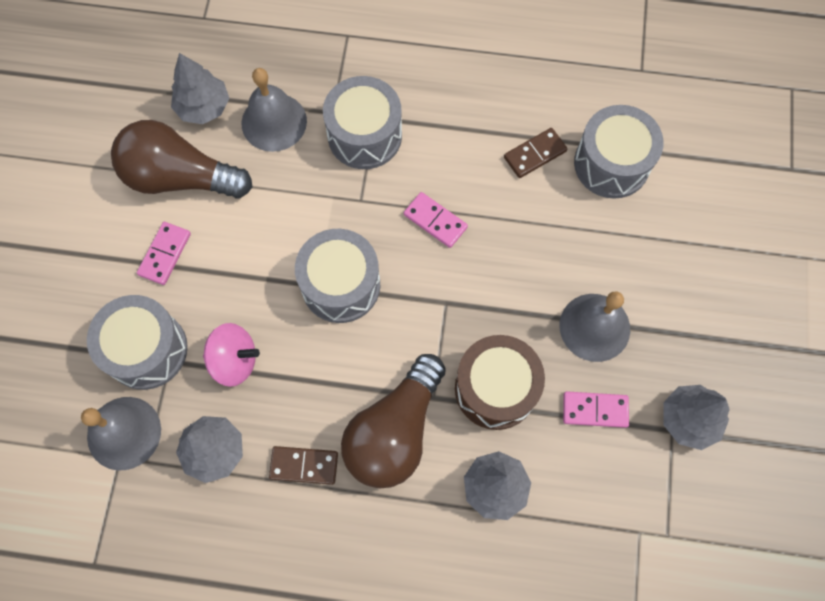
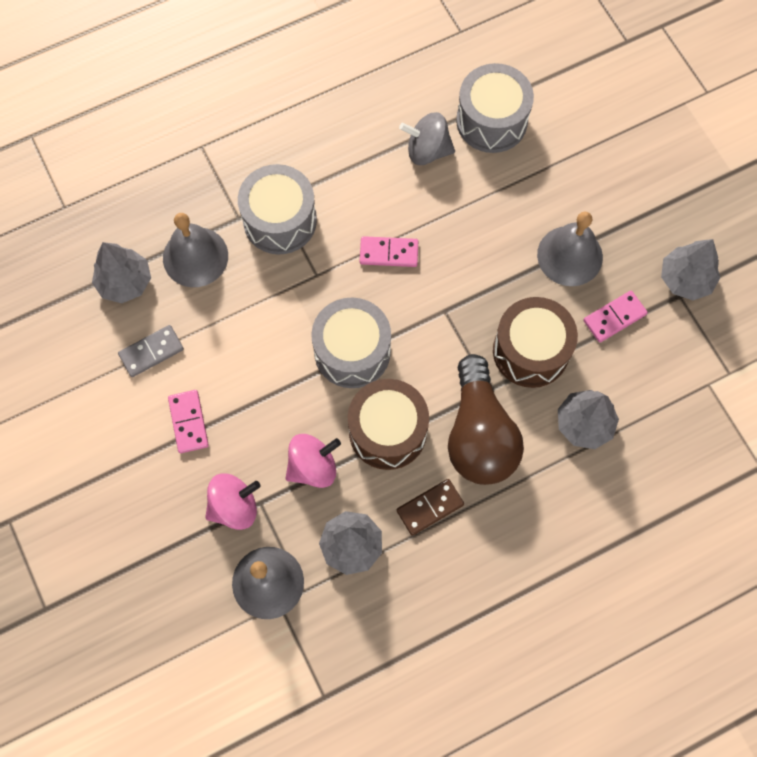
camera: 35 degrees left, 0 degrees up
(146, 349) = (234, 506): grey drum -> pink spinning top
(180, 177) = (151, 352): brown light bulb -> grey domino
(318, 374) = (387, 431): none -> brown drum
(535, 154) = (427, 150): brown domino -> grey spinning top

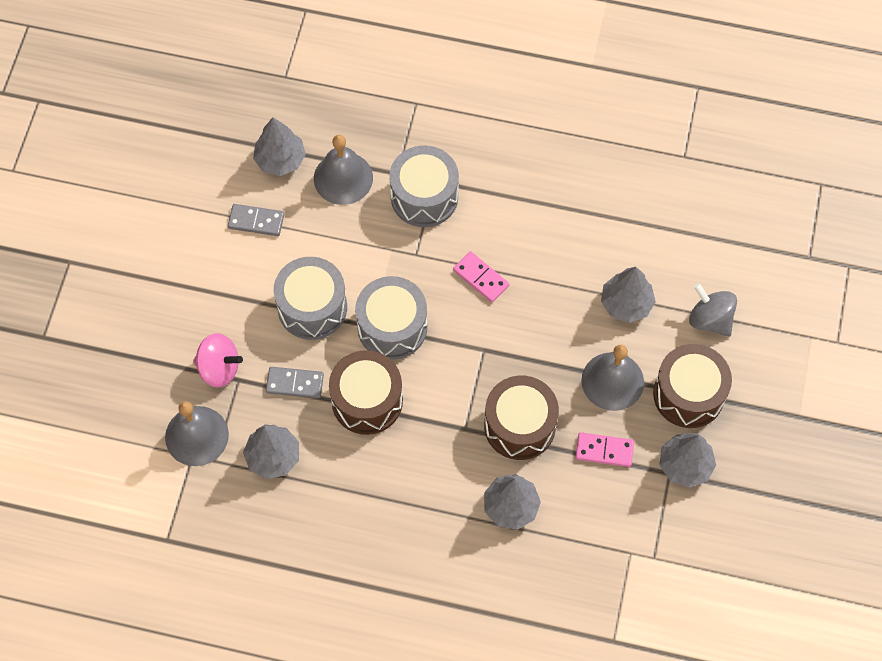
camera: 40 degrees right, 5 degrees down
(188, 422) = (239, 288): pink domino -> none
(313, 466) = (295, 384): pink spinning top -> grey domino
(427, 150) = (577, 226): grey spinning top -> grey spinning top (710, 319)
(430, 507) = (349, 475): brown domino -> none
(479, 434) = (429, 453): brown light bulb -> none
(491, 121) = (645, 240): grey drum -> grey drum (312, 307)
(523, 184) = (626, 303): none -> grey tree
(637, 220) = (688, 394): none -> brown drum

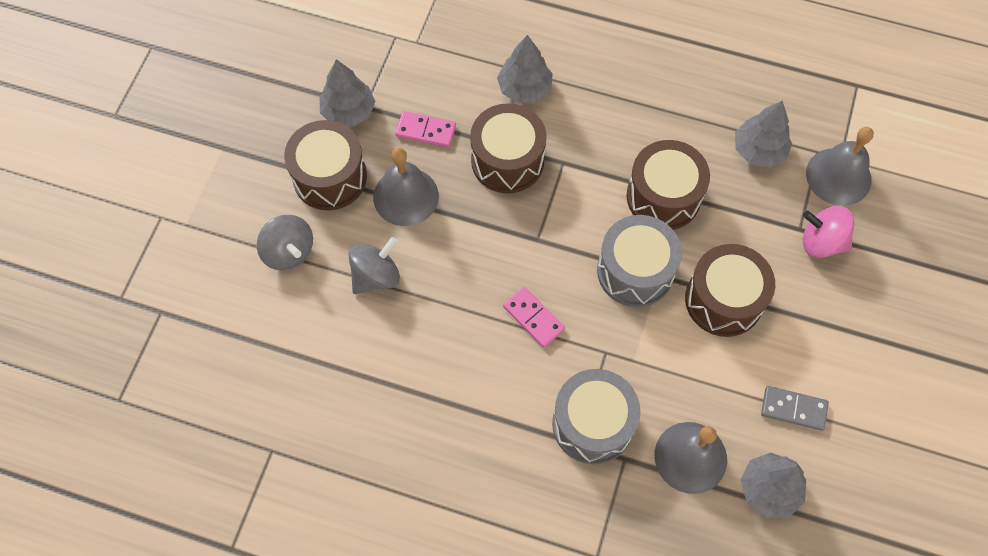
camera: 175 degrees left, 0 degrees up
(295, 384) = (739, 220): grey domino -> none
(312, 307) = (723, 300): grey drum -> brown drum
(626, 303) = (376, 276): grey tree -> grey spinning top

